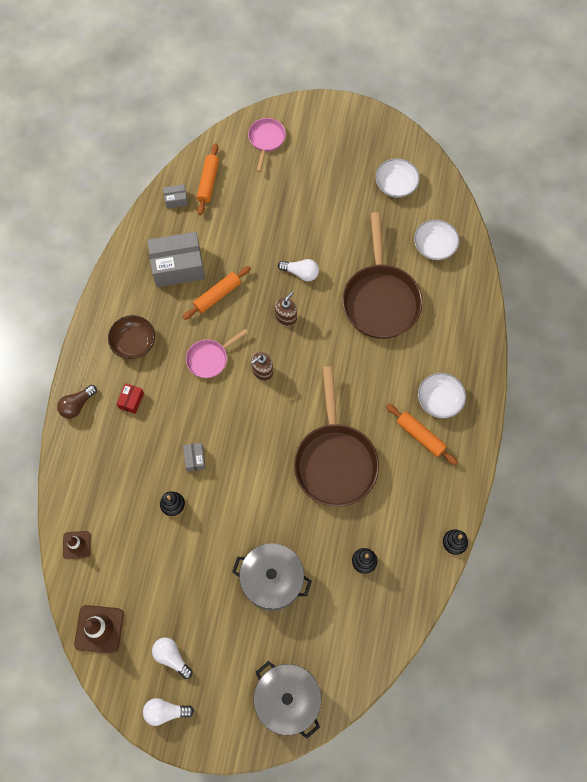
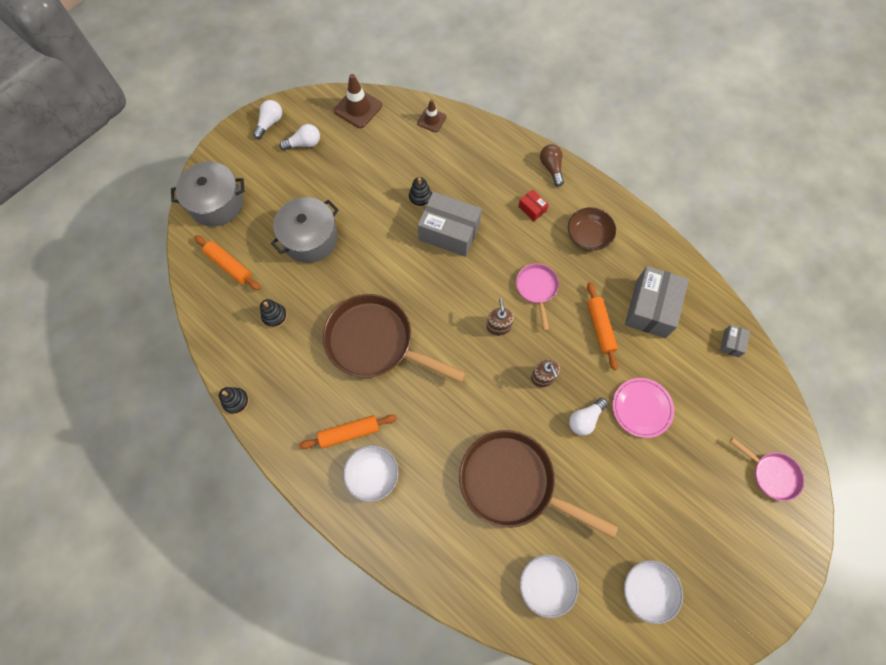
camera: 120 degrees right, 0 degrees up
(195, 459) = (449, 232): grey box -> grey box, size x2.21
(208, 182) = (739, 385): orange rolling pin -> orange rolling pin (229, 265)
(268, 239) = (641, 408): none -> pink plate

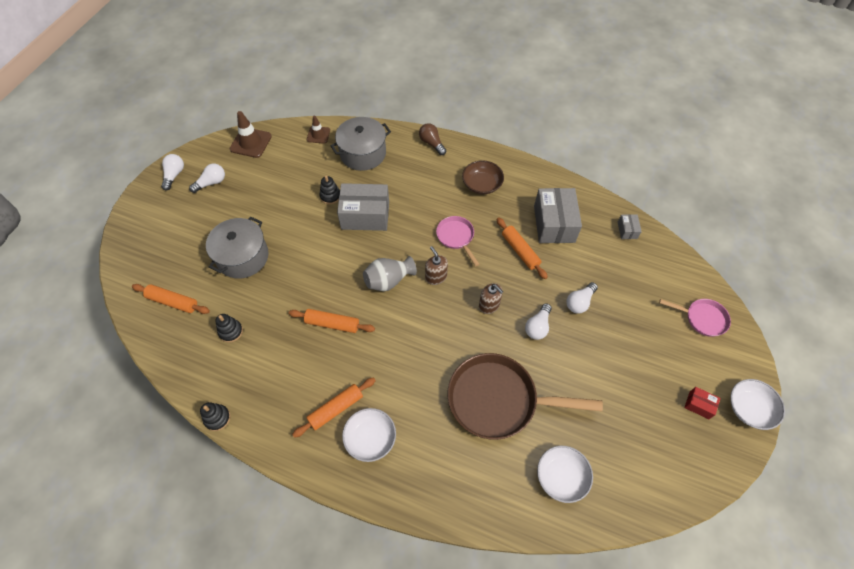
camera: 20 degrees left, 10 degrees down
(216, 203) = (144, 253): grey pot -> grey pot (363, 153)
(375, 342) = (332, 324): brown pan -> orange rolling pin
(448, 314) = (388, 280): none -> grey vase
(532, 209) = (428, 178): red box -> red box (699, 405)
(641, 408) = (579, 302): pink plate -> white light bulb
(647, 590) = (647, 448): white bowl -> white bowl (749, 408)

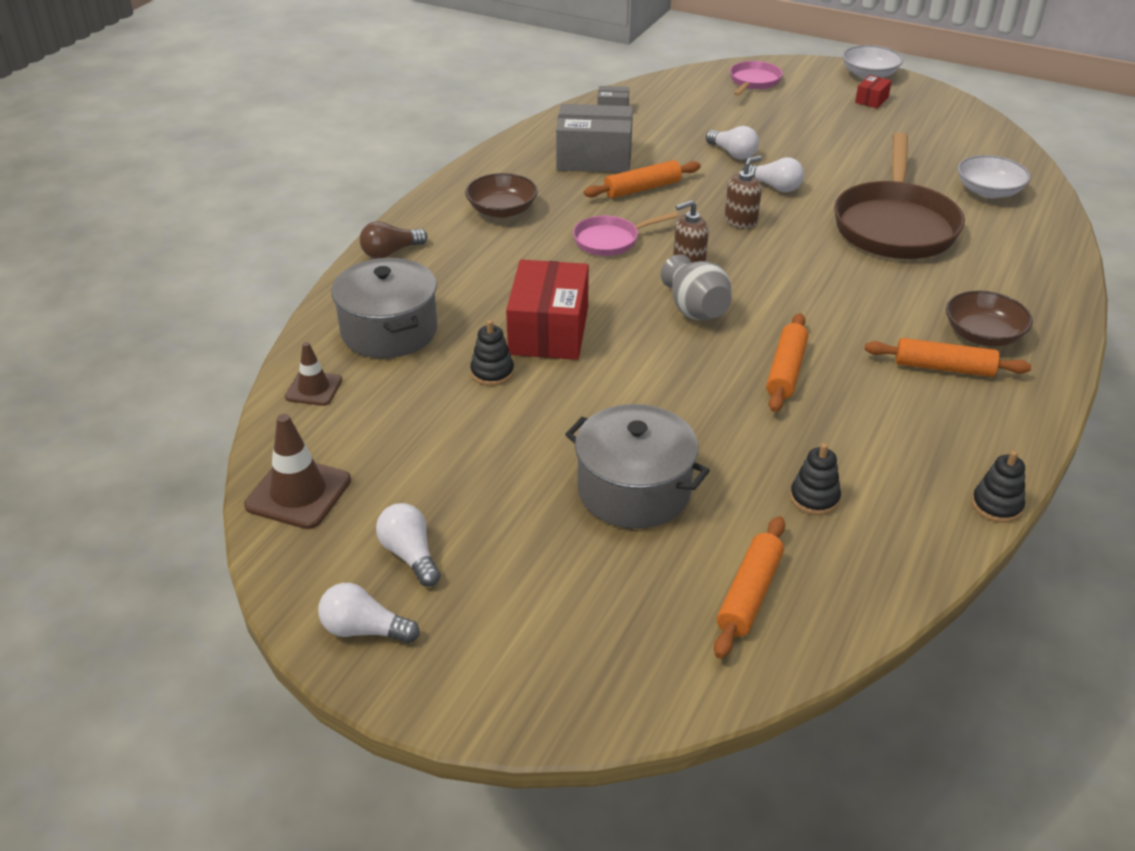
camera: 85 degrees left, 20 degrees down
(336, 409) = (943, 368): orange rolling pin -> orange rolling pin turned 45 degrees counterclockwise
(365, 215) = (549, 331): grey box -> red box
(370, 438) = (983, 335): white bowl -> brown bowl

